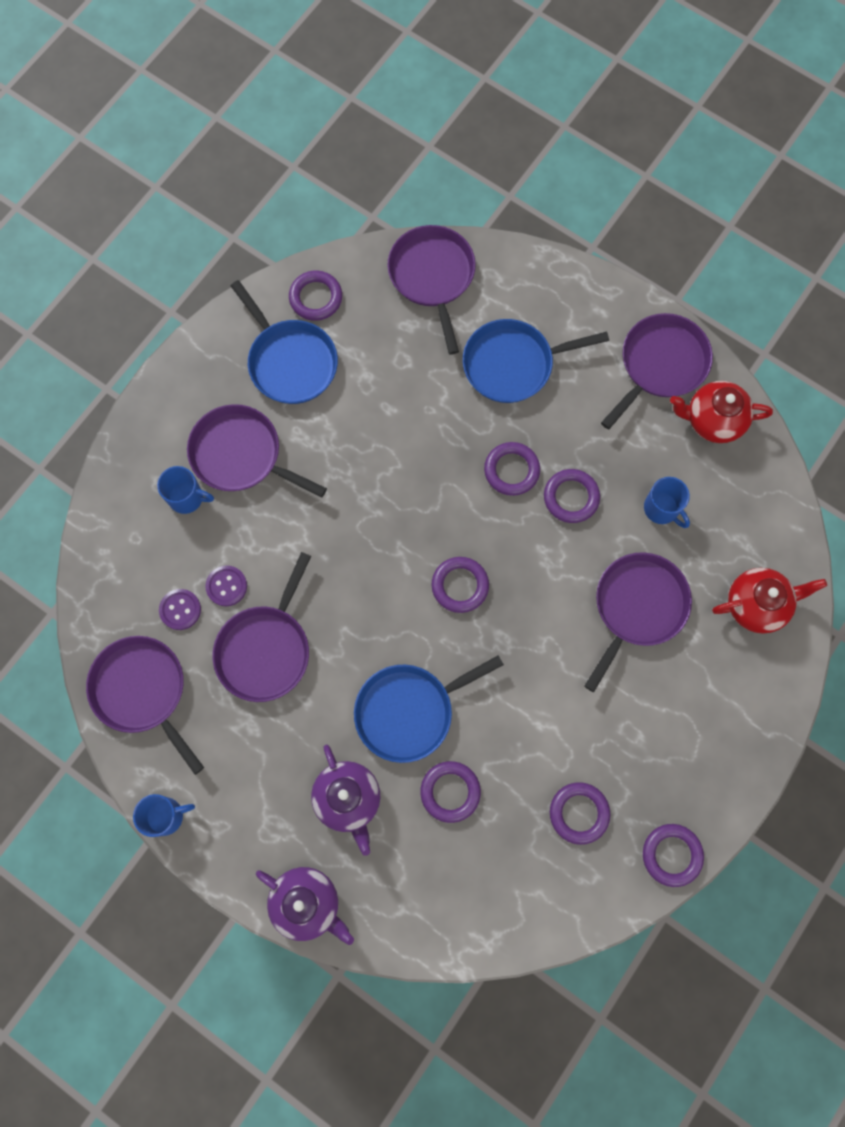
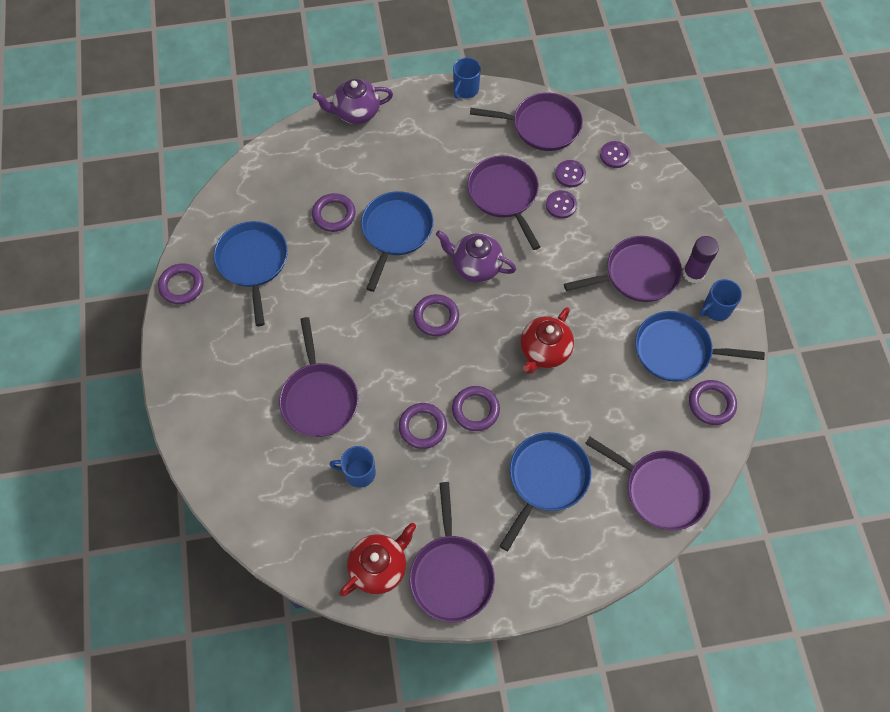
camera: 135 degrees right, 10 degrees down
(115, 588) = (615, 155): none -> purple button
(187, 498) = (636, 227): blue mug -> blue mug (716, 309)
(193, 409) = (693, 273): none -> purple glue stick
(348, 799) = (384, 168): purple teapot -> purple teapot (475, 266)
(579, 813) = (253, 262): purple ring -> blue pan
(757, 604) = (244, 467): red teapot -> red teapot (544, 351)

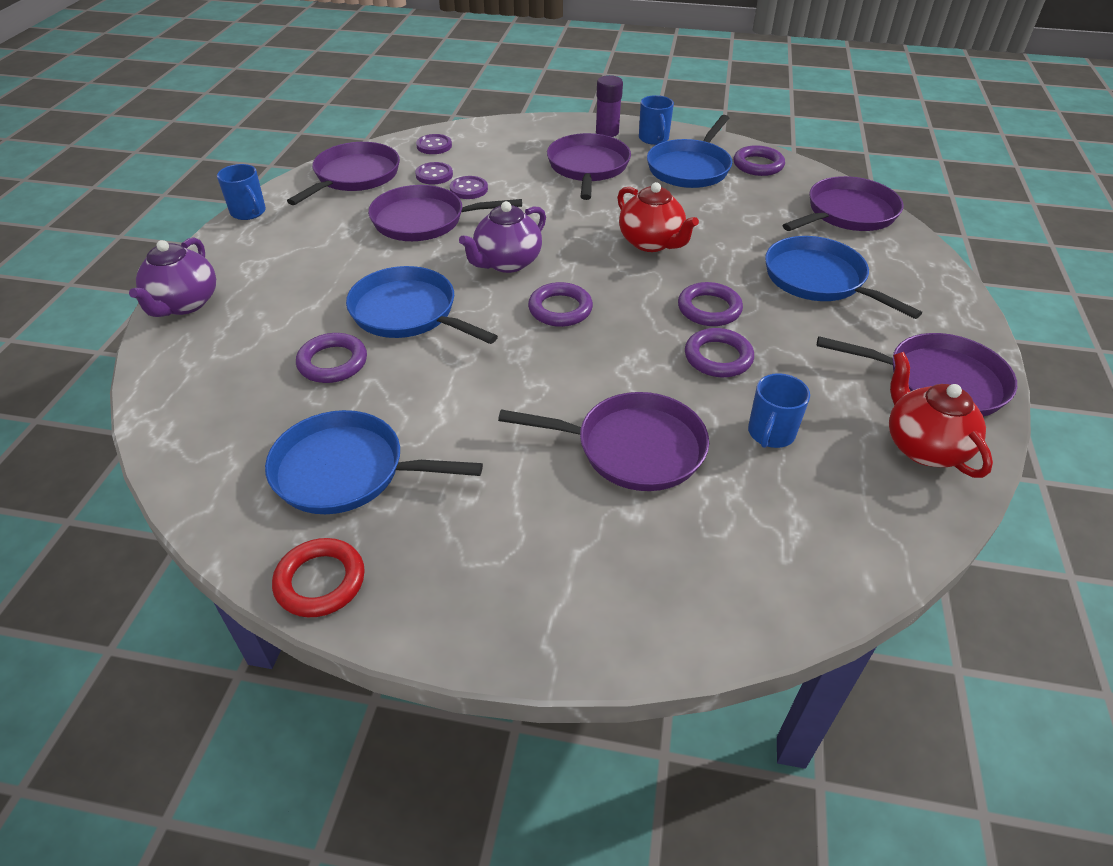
camera: 70 degrees left, 20 degrees down
(182, 285) = (320, 581): purple ring -> red ring

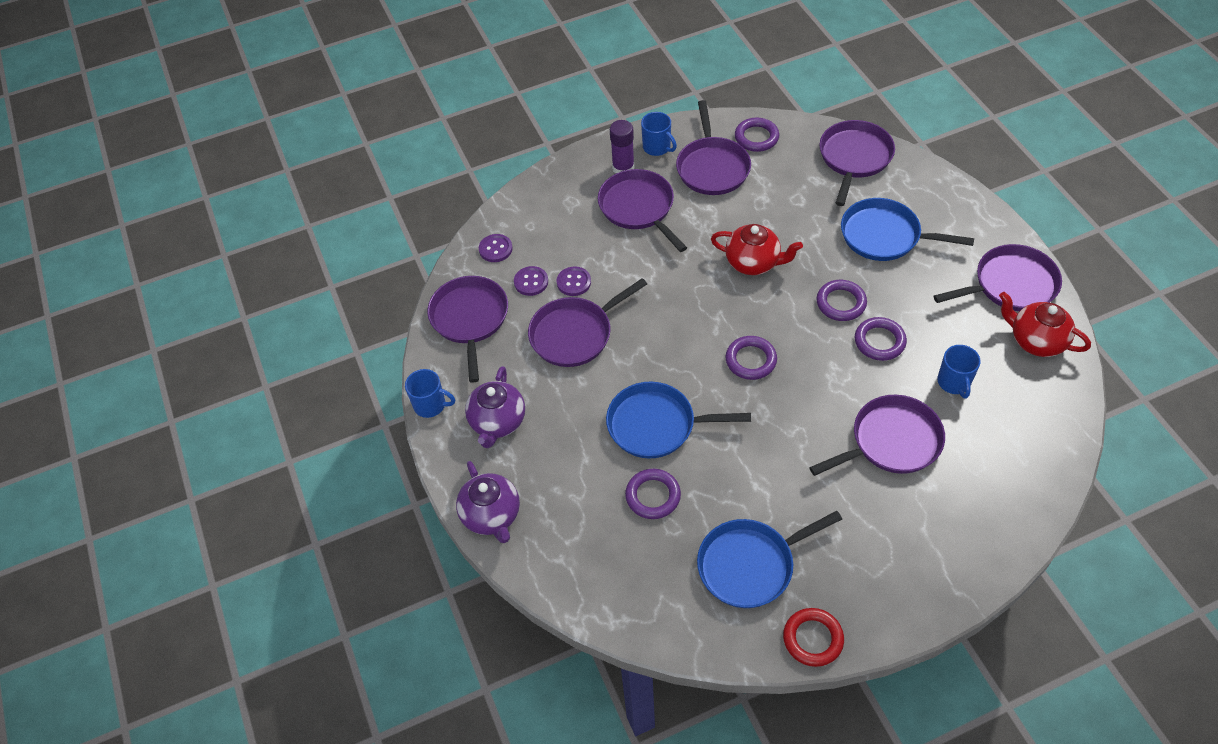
camera: 30 degrees left, 10 degrees up
(507, 263) = (675, 340): purple teapot -> purple teapot (497, 422)
(690, 168) = (712, 168): blue pan -> purple pan

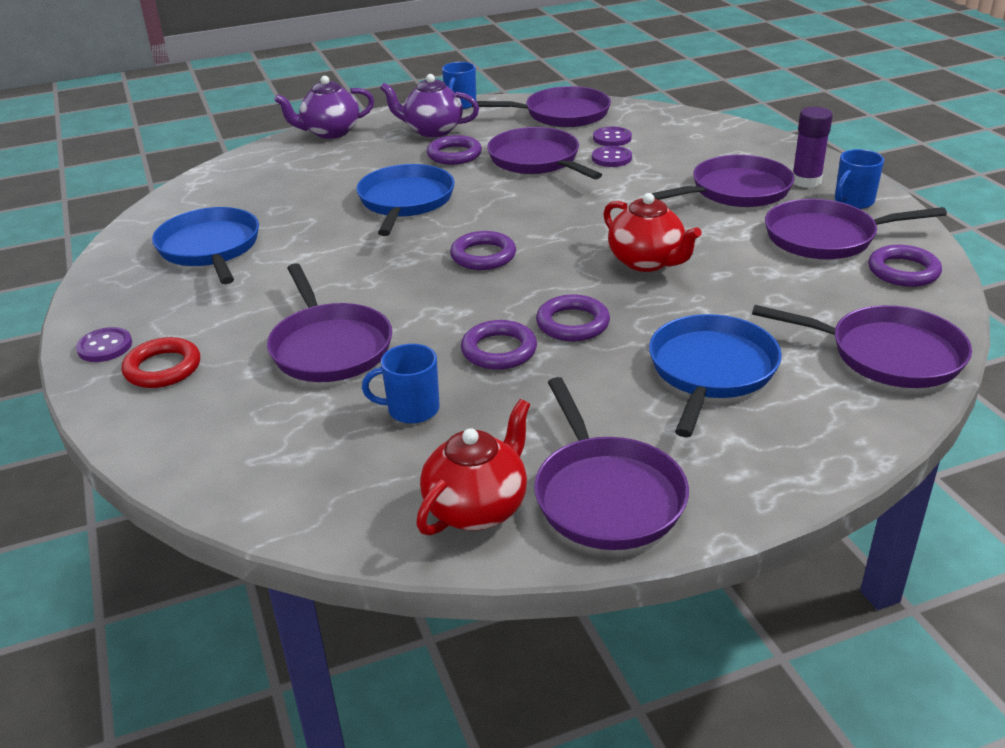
camera: 90 degrees right, 20 degrees down
(495, 249) = (659, 121): purple button -> purple button (105, 347)
(653, 496) = (318, 200): purple ring -> purple ring (454, 155)
(753, 262) = (647, 262): red teapot -> red teapot turned 60 degrees counterclockwise
(812, 639) = (105, 279): red ring -> red ring (163, 368)

